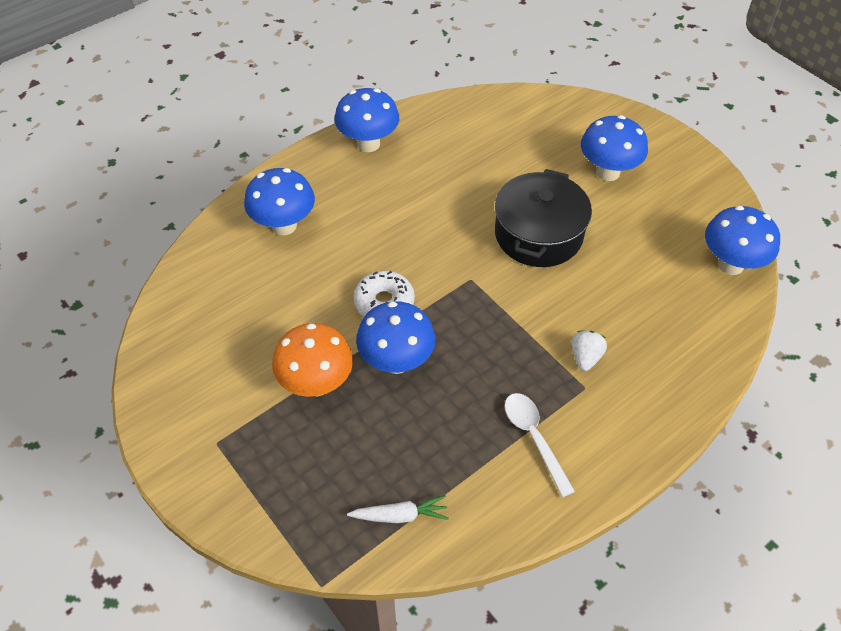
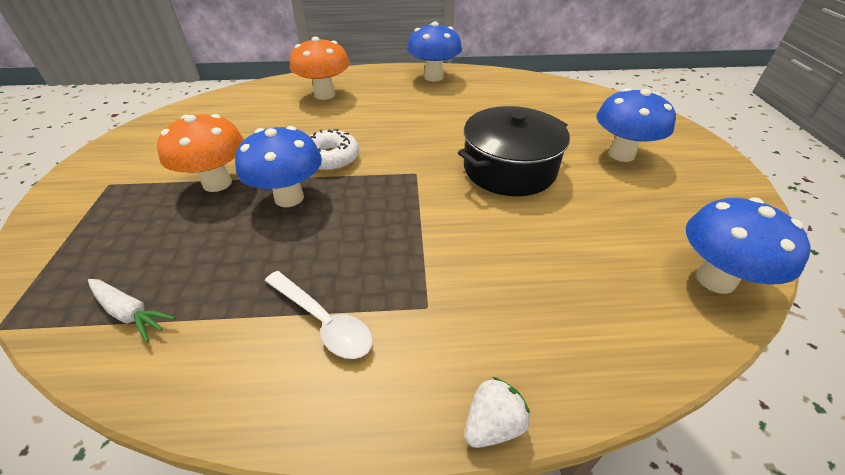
camera: 35 degrees right, 10 degrees down
(284, 225) = (324, 94): blue mushroom -> orange mushroom
(534, 438) = (324, 322): white spoon -> white spoon turned 120 degrees clockwise
(585, 357) = (456, 280): white strawberry -> white strawberry (493, 424)

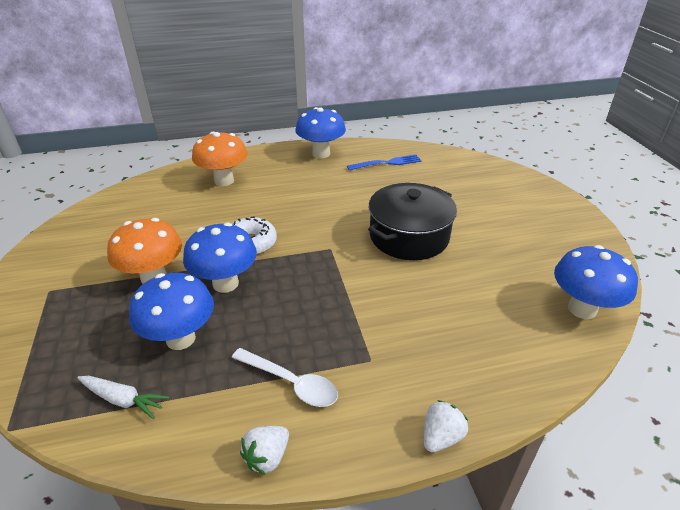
camera: 10 degrees left, 5 degrees down
(263, 413) = (267, 457): none -> white strawberry
(503, 91) = (387, 163): none -> blue fork
(621, 154) = (498, 213): blue mushroom -> blue mushroom (180, 338)

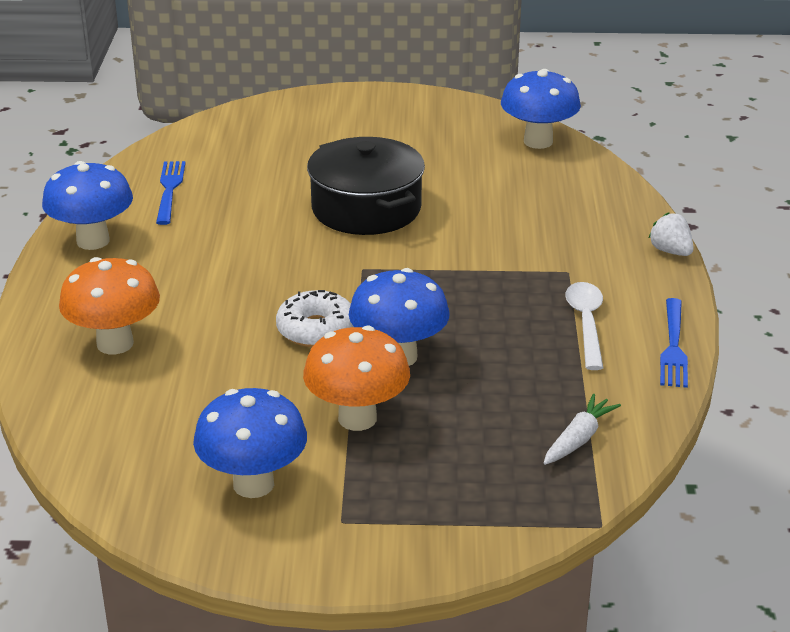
camera: 75 degrees left, 5 degrees down
(180, 338) = (492, 396): blue mushroom -> blue mushroom (253, 484)
(267, 457) = (673, 346): white strawberry -> blue fork
(291, 383) = (586, 323): white spoon -> white spoon turned 45 degrees counterclockwise

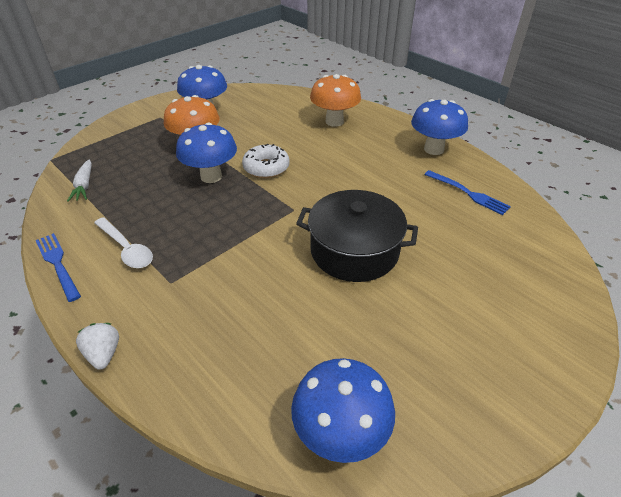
camera: 135 degrees right, 10 degrees up
(670, 251) = (104, 354): white strawberry -> white strawberry turned 120 degrees counterclockwise

